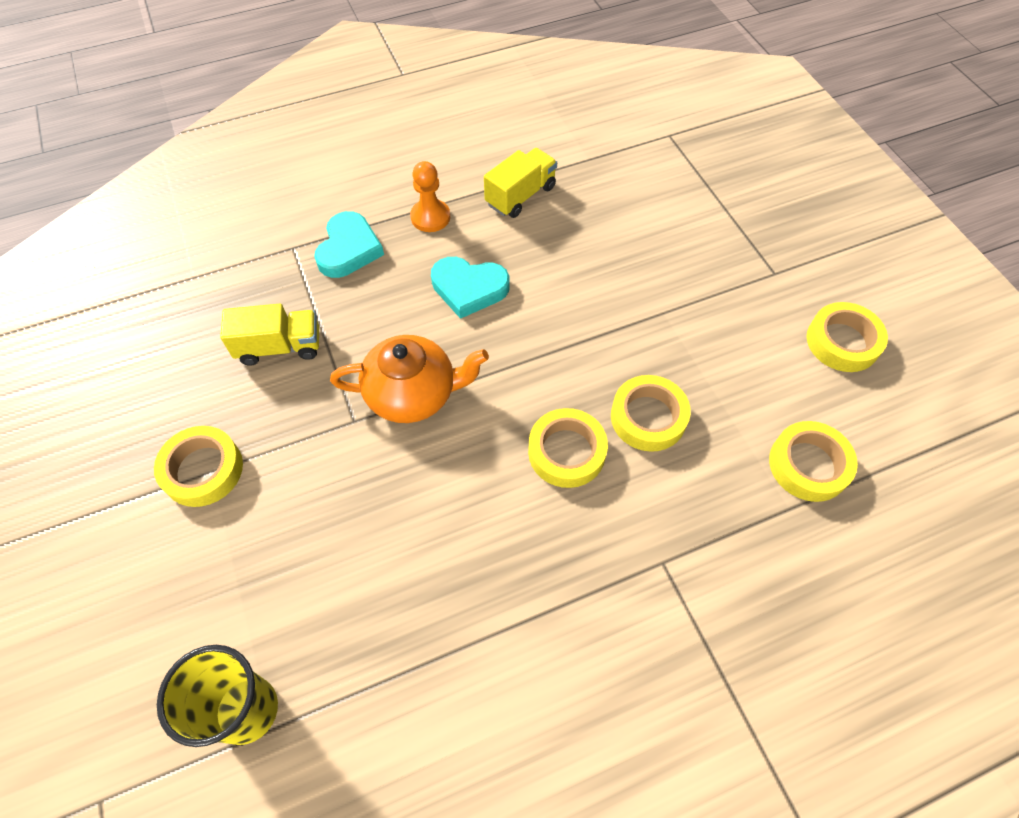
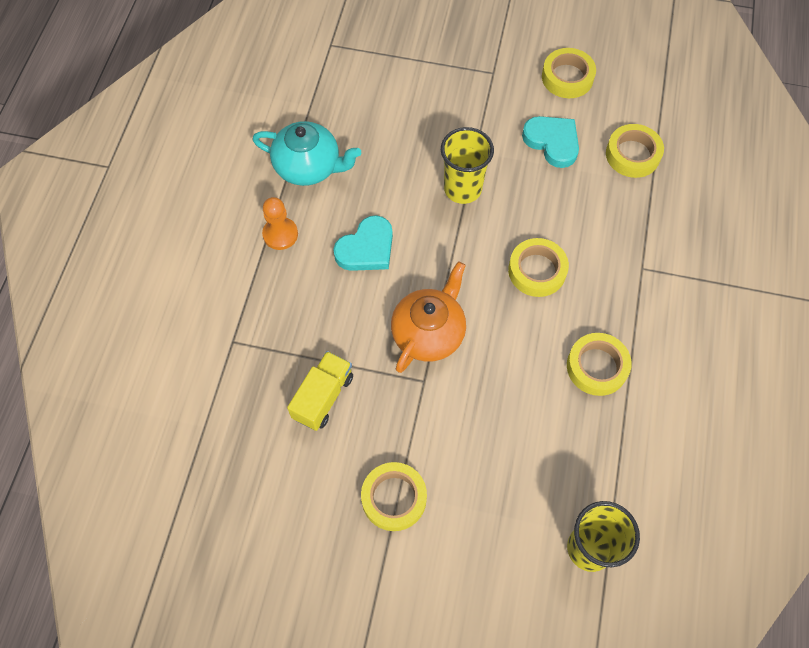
camera: 55 degrees left, 5 degrees up
(348, 249) = (266, 304): turquoise heart -> turquoise heart (552, 142)
(520, 196) = (309, 167): yellow truck -> turquoise teapot
(607, 327) = (462, 189): none -> yellow cup
(648, 417) = (544, 211): yellow tape -> yellow tape (597, 367)

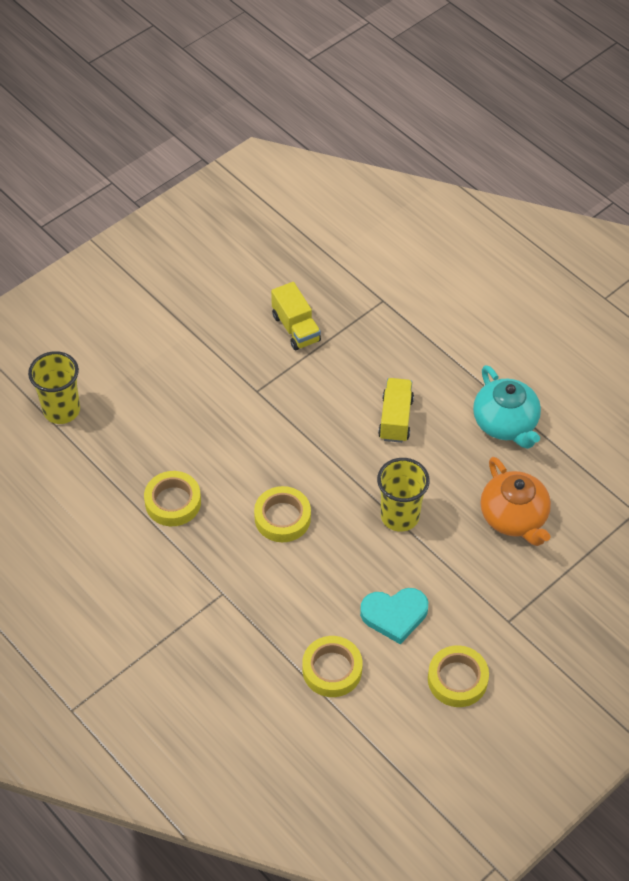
camera: 125 degrees right, 10 degrees down
(280, 234) = (453, 372): orange pawn -> none
(309, 167) = (505, 423): turquoise teapot -> turquoise teapot turned 75 degrees counterclockwise
(366, 248) = (395, 419): turquoise heart -> yellow truck
(394, 498) = (191, 327): yellow tape -> none
(429, 333) = (291, 416): orange teapot -> orange teapot (514, 517)

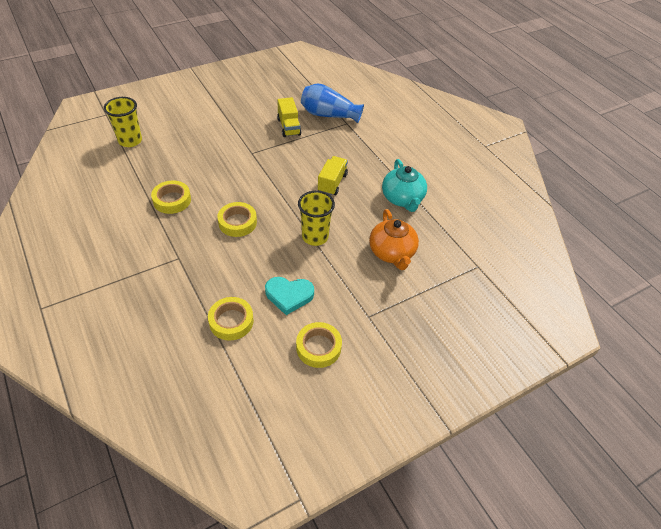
camera: 10 degrees right, 5 degrees down
(350, 290) = (329, 115): none -> blue vase

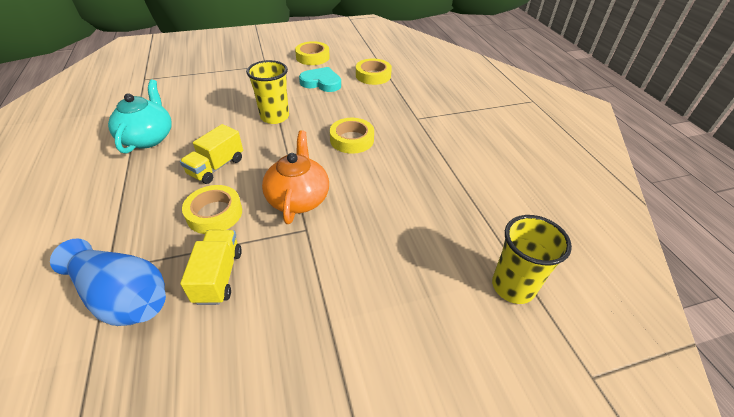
camera: 165 degrees left, 5 degrees down
(172, 200) = (428, 173): yellow tape -> yellow tape (214, 213)
(392, 253) = (209, 96): orange teapot -> orange teapot (298, 198)

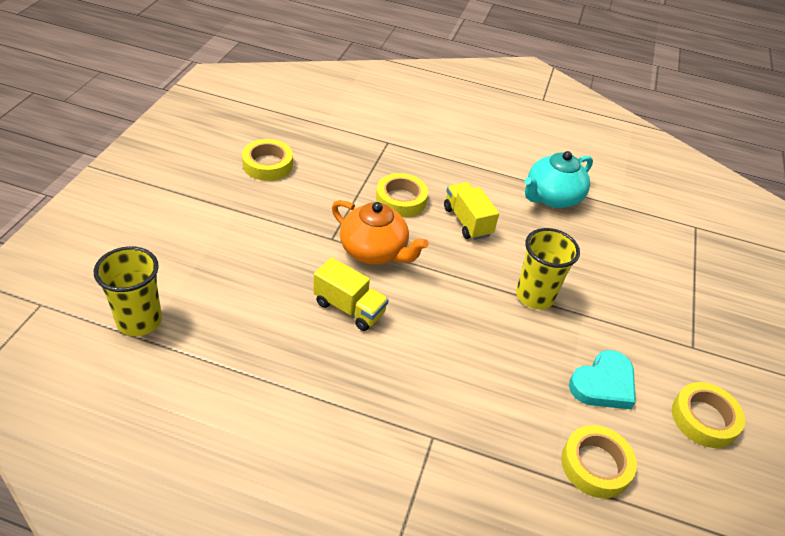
camera: 120 degrees right, 0 degrees up
(123, 296) = (356, 142): blue vase -> none
(148, 138) = (552, 197): turquoise teapot -> turquoise teapot turned 105 degrees clockwise
(218, 276) = (331, 181): yellow truck -> yellow truck (349, 308)
(352, 140) = (436, 338): yellow tape -> yellow tape (267, 164)

